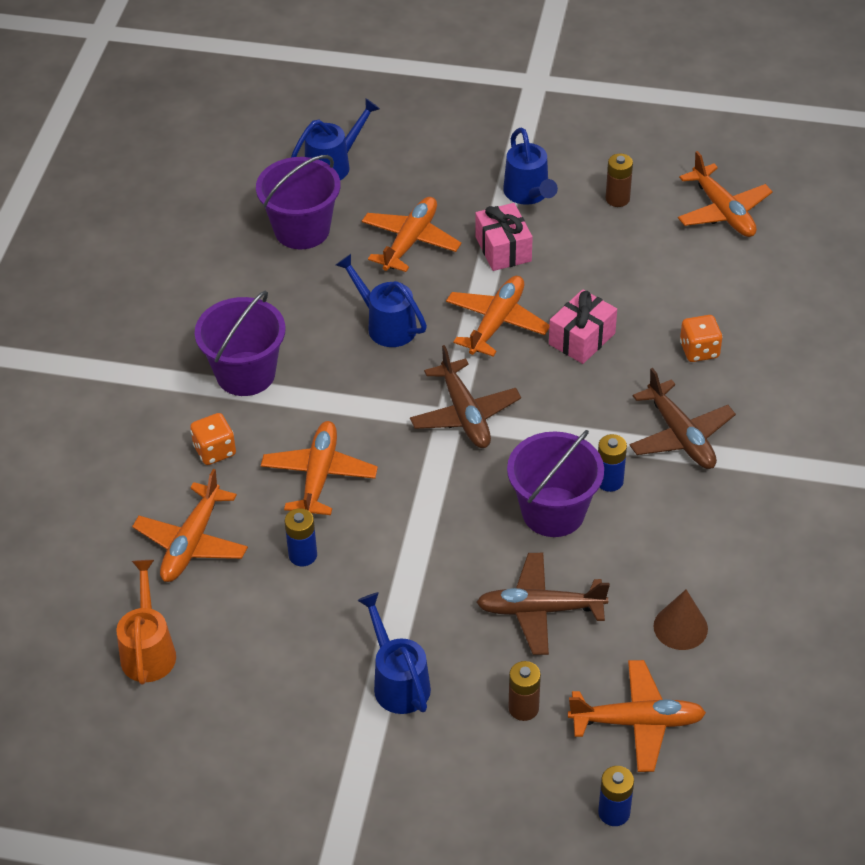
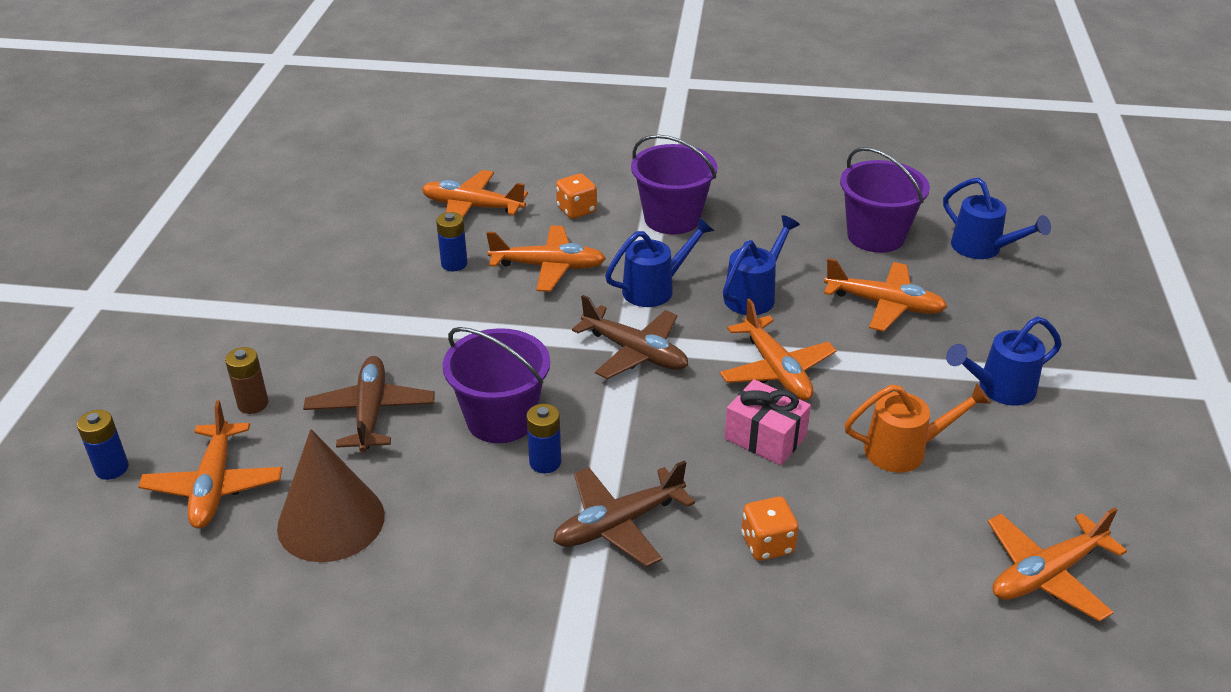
camera: 85 degrees right, 10 degrees down
(149, 650) = (362, 197): orange watering can -> orange watering can (904, 450)
(398, 682) = (302, 325): blue watering can -> blue watering can (655, 289)
(465, 414) = (635, 352): brown plane -> brown plane turned 120 degrees counterclockwise
(497, 322) = (776, 370): orange plane -> orange plane turned 45 degrees clockwise
(503, 249) = (896, 371): pink gift -> none
(617, 199) = (1025, 466): brown battery -> none
(680, 627) = (331, 521): brown cone -> brown cone, size x1.71

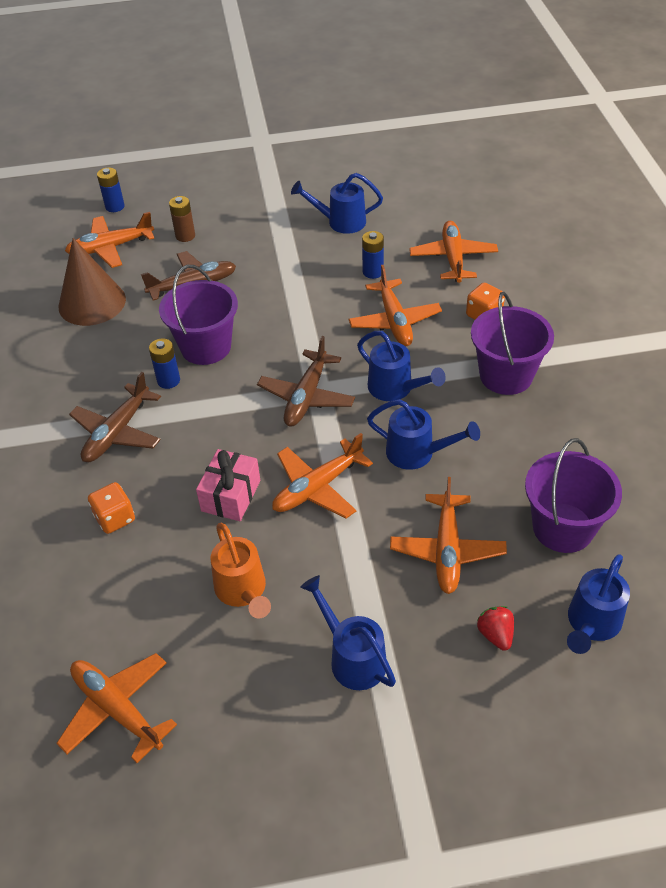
camera: 75 degrees right, 10 degrees up
(341, 268) = (341, 222): none -> blue watering can
(618, 524) = (117, 433): brown plane -> brown plane turned 105 degrees counterclockwise
(986, 300) = (495, 634): none -> red strawberry

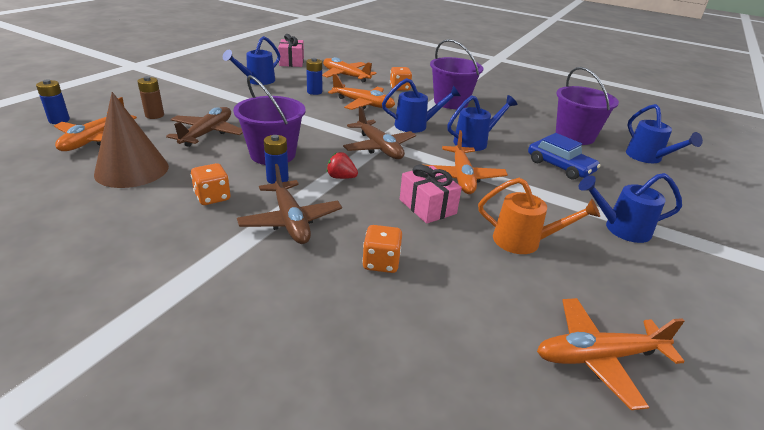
camera: 55 degrees left, 15 degrees down
(103, 370) = (212, 197): none -> orange dice
(428, 200) = (291, 62): none -> pink gift
(447, 550) = (560, 166): orange plane -> blue car
(495, 634) = (636, 181): red strawberry -> red strawberry (341, 177)

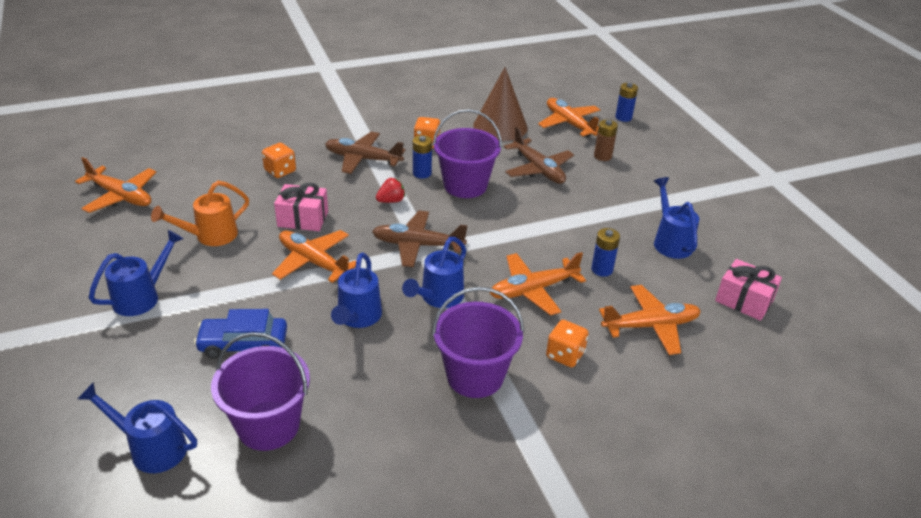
camera: 130 degrees right, 5 degrees up
(598, 357) = (121, 196): orange plane -> orange plane turned 90 degrees clockwise

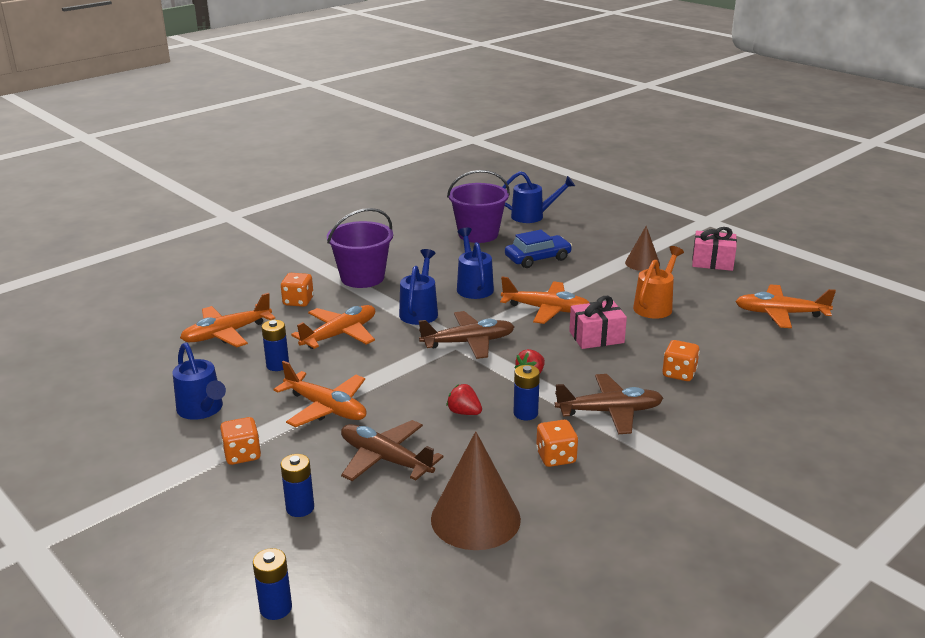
camera: 160 degrees right, 10 degrees down
(142, 297) = (642, 263): blue watering can -> brown cone
(465, 185) = (464, 412): purple bucket -> red strawberry
(569, 124) = (369, 560): orange plane -> orange plane (326, 408)
(602, 156) = (300, 508): brown battery -> blue battery
(638, 197) = (242, 455): none -> orange dice
(744, 301) = (131, 372): pink gift -> pink gift (712, 262)

